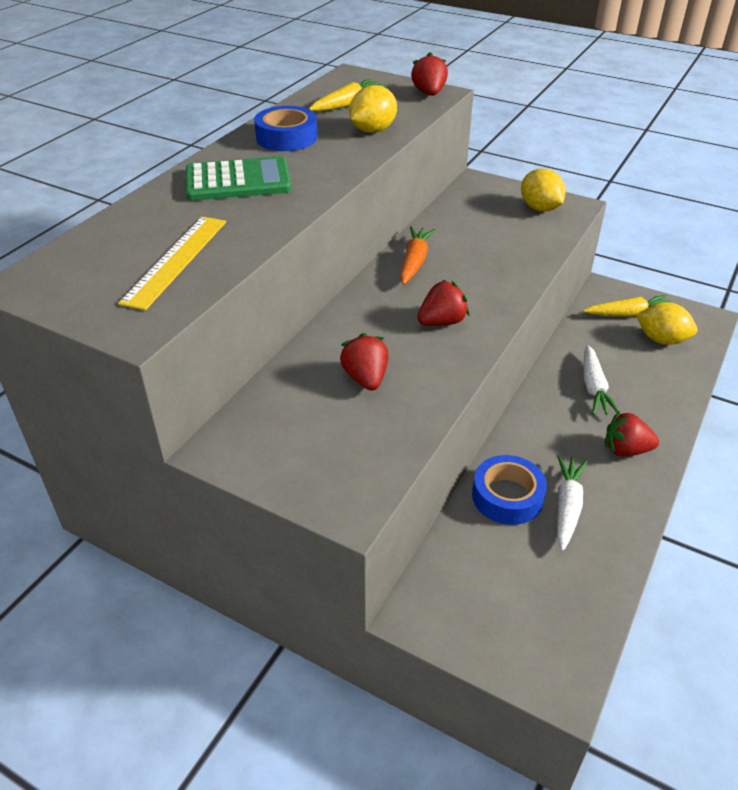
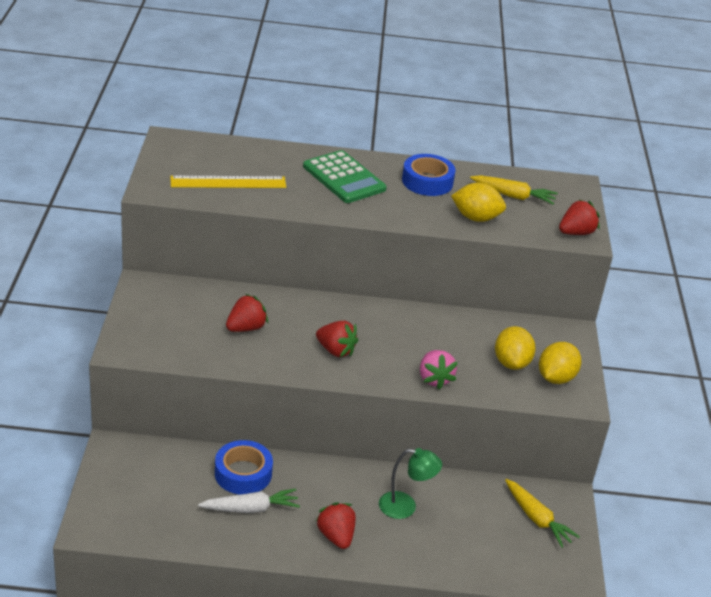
camera: 60 degrees right, 5 degrees down
(414, 261) = (408, 321): orange carrot -> none
(516, 272) = (434, 379): none -> pink strawberry
(594, 387) = (405, 507): white carrot -> green lamp
(661, 339) = (511, 547): yellow lemon -> yellow lemon (511, 363)

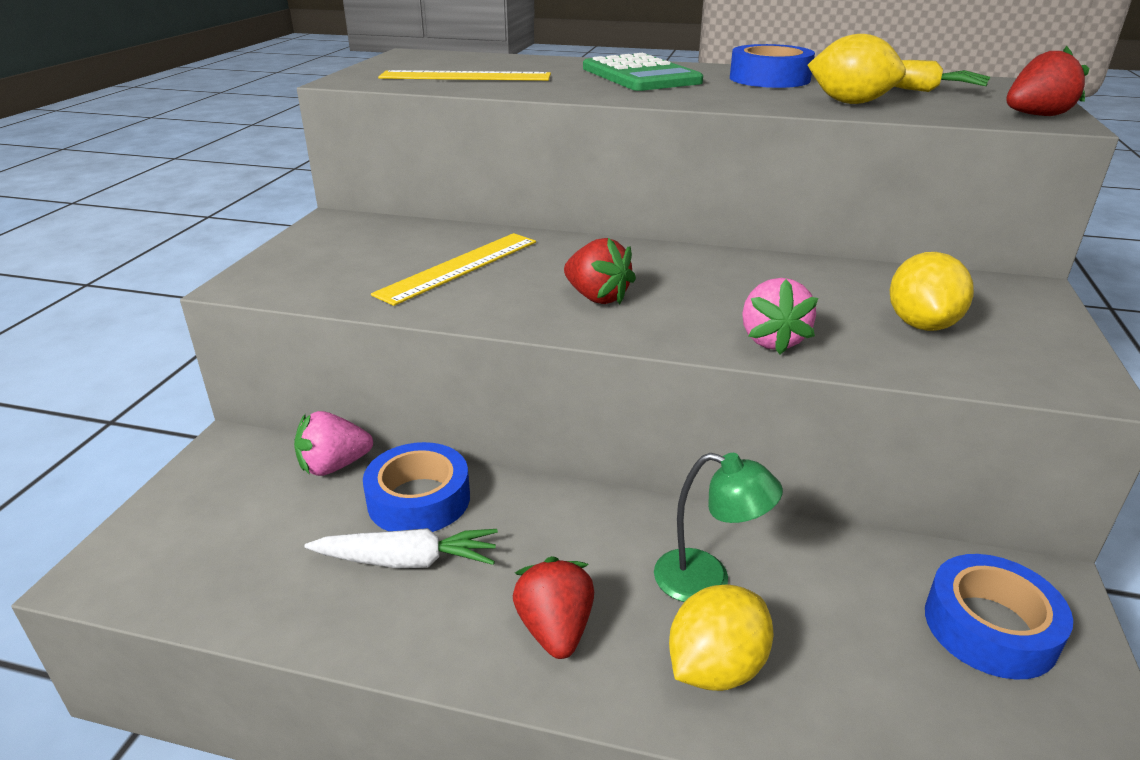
camera: 15 degrees right, 5 degrees down
(185, 456) = (334, 466): none -> pink strawberry
(246, 328) = (458, 267): red strawberry -> yellow ruler
(537, 519) = (990, 627): yellow carrot -> blue tape
(556, 378) = (1016, 349): yellow lemon -> yellow lemon (715, 667)

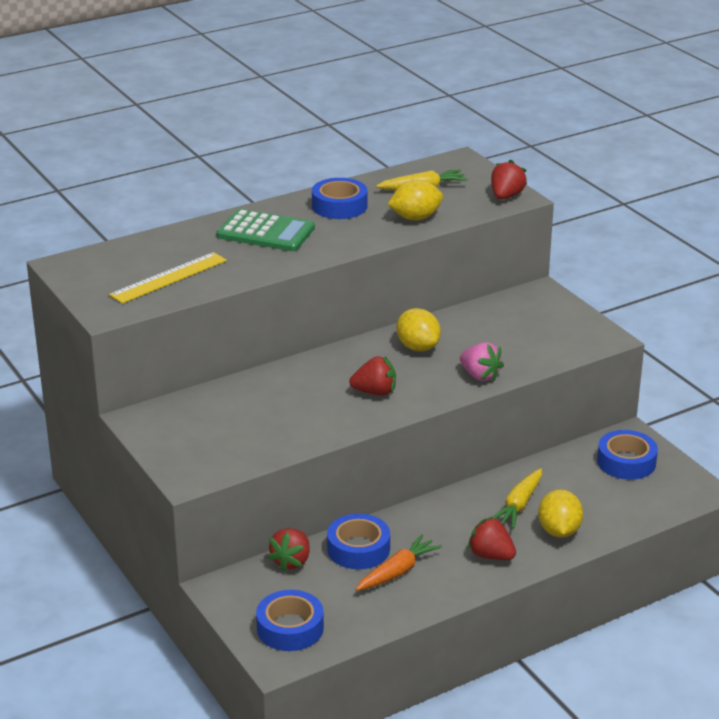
camera: 45 degrees left, 0 degrees up
(185, 543) = (290, 628): none -> blue tape
(334, 466) = (291, 561): pink strawberry -> red strawberry
(407, 560) = (397, 572): white carrot -> orange carrot
(458, 267) = (276, 410): yellow ruler -> none
(707, 580) = (519, 505): green lamp -> yellow carrot
(921, 324) = (524, 336): yellow lemon -> yellow lemon (418, 347)

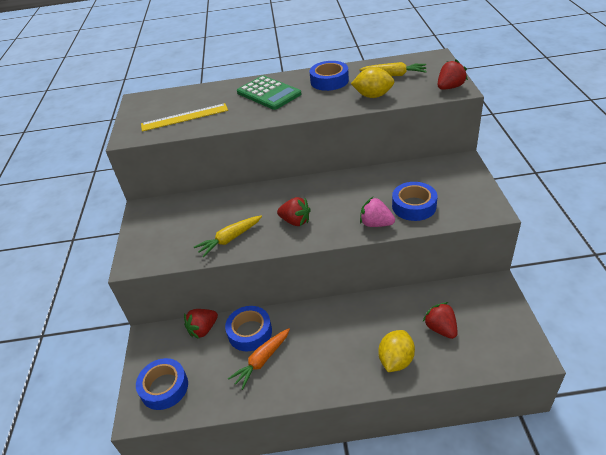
camera: 30 degrees right, 10 degrees up
(397, 572) = (262, 361): orange carrot -> orange carrot turned 150 degrees clockwise
(418, 347) = (348, 191): yellow lemon -> none
(480, 376) = (376, 224): pink strawberry -> pink strawberry turned 135 degrees clockwise
(491, 555) = (333, 367): red strawberry -> red strawberry (440, 328)
(519, 505) = (379, 327): yellow carrot -> yellow carrot (229, 239)
(626, 462) = (481, 310): blue tape -> blue tape (414, 206)

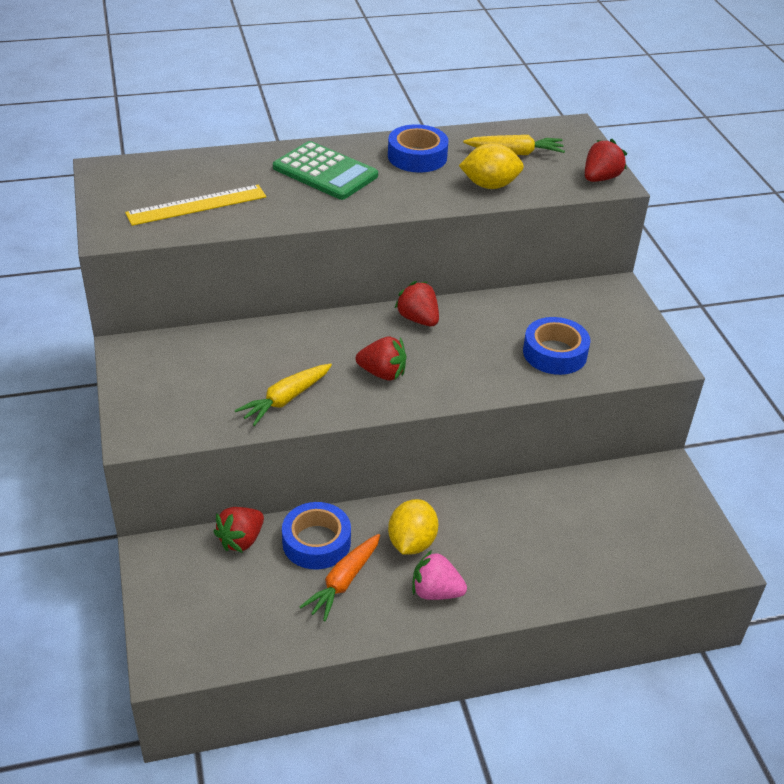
camera: 15 degrees left, 0 degrees up
(164, 387) = (198, 625): blue tape -> none
(376, 224) = (504, 378): pink strawberry -> pink strawberry (436, 592)
(396, 360) = (539, 574): yellow lemon -> yellow lemon (411, 542)
(440, 328) = (597, 530): red strawberry -> red strawberry (418, 319)

